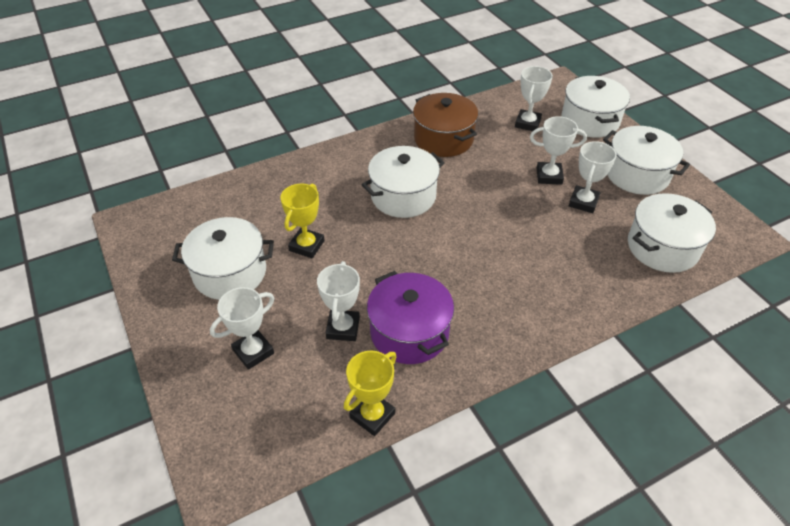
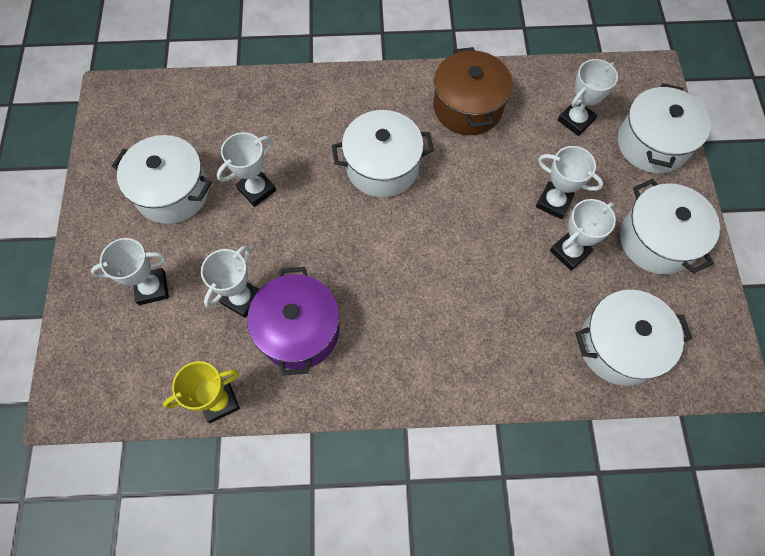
camera: 25 degrees right, 20 degrees up
(306, 246) = (256, 189): yellow trophy -> white trophy

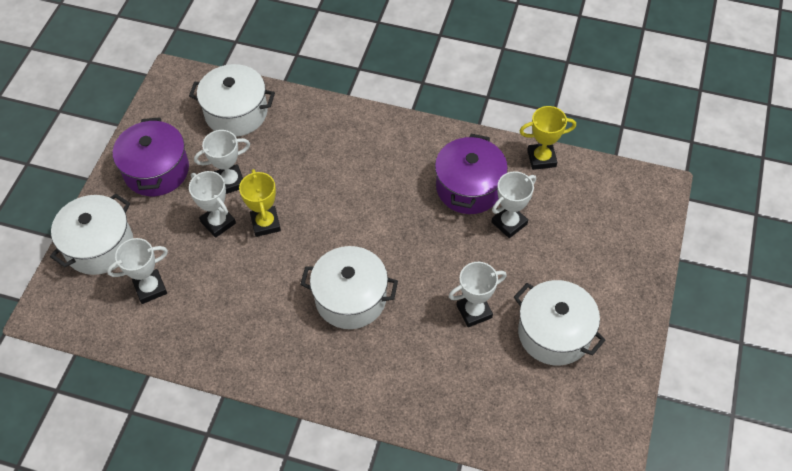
camera: 160 degrees left, 10 degrees down
(152, 288) = (583, 252): white trophy -> none
(468, 107) = (242, 333): brown pot -> none
(505, 216) = (265, 223): none -> yellow trophy
(657, 240) = (156, 170): white pot -> purple pot

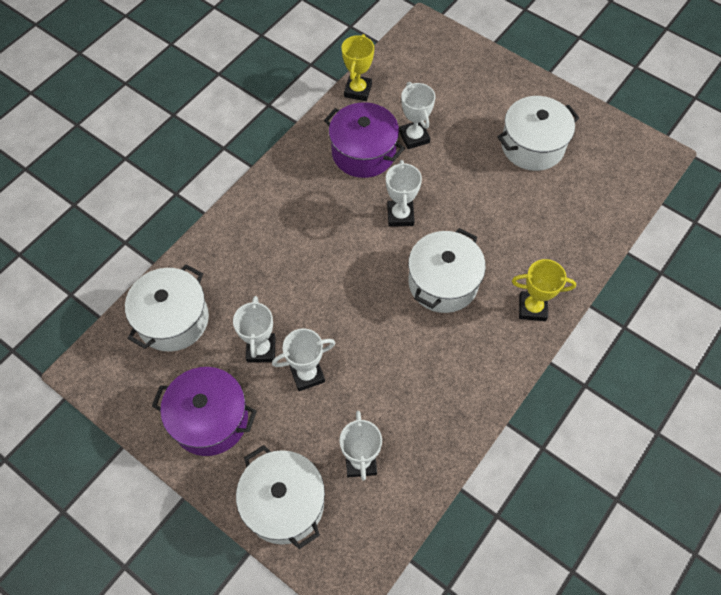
camera: 70 degrees left, 5 degrees up
(265, 223) = (328, 330): yellow trophy -> yellow trophy (532, 308)
(474, 311) = (492, 193): white trophy -> white trophy (400, 215)

